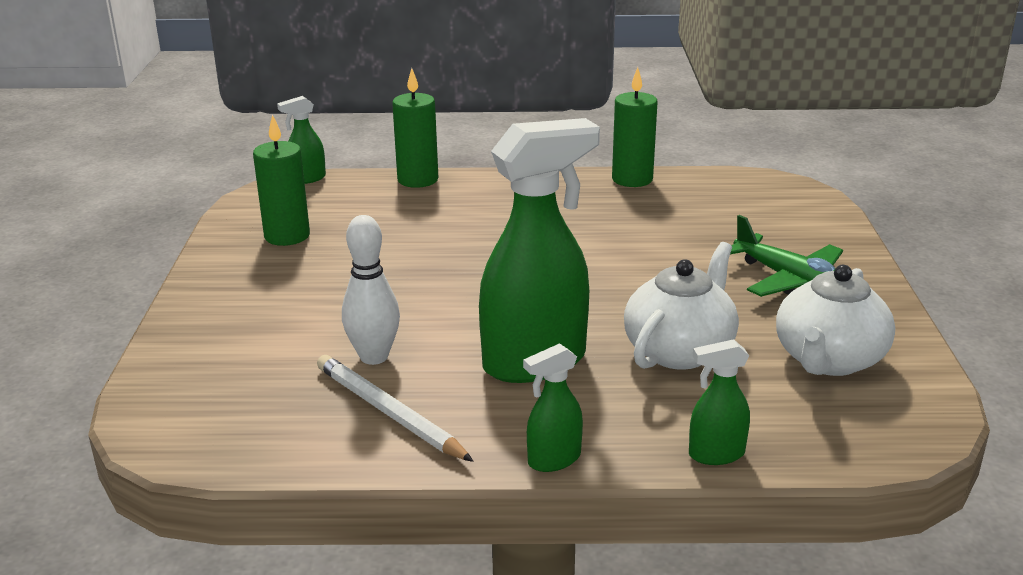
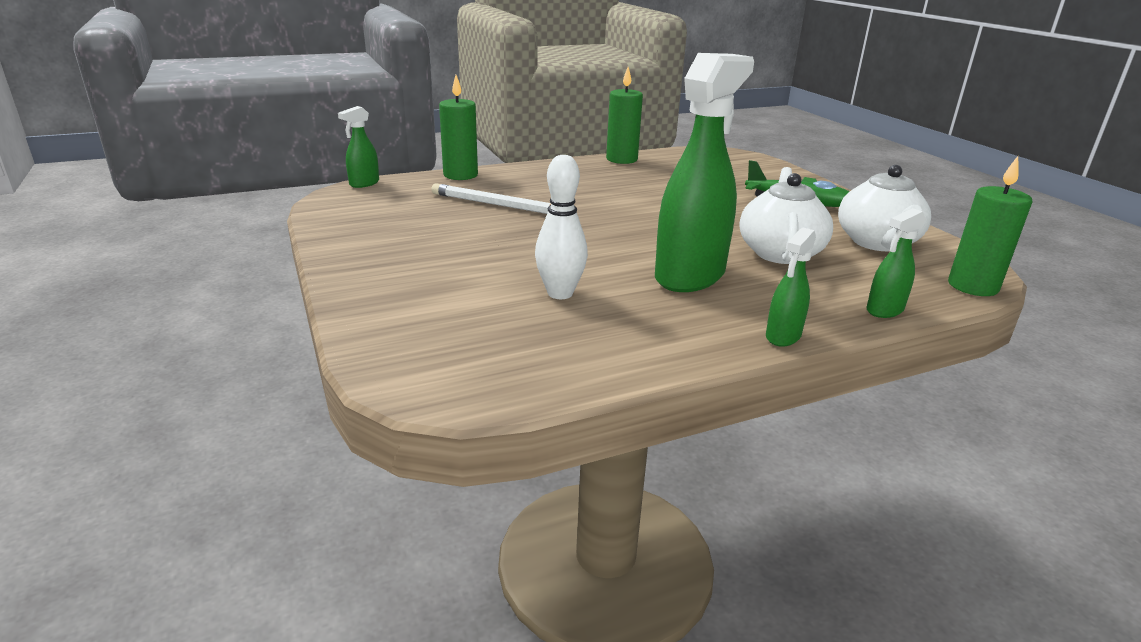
camera: 25 degrees left, 0 degrees up
(287, 236) = (388, 222): green candle -> green candle (972, 286)
(389, 412) = (618, 330): white pencil -> white pencil (496, 205)

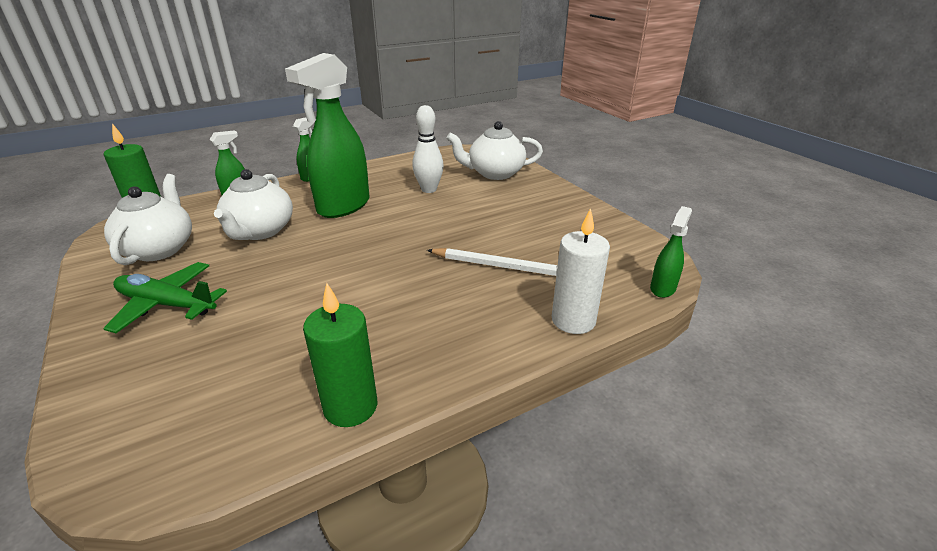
camera: 175 degrees right, 5 degrees up
(429, 317) = (495, 173): none -> white teapot
(460, 175) = (573, 320): green candle -> white candle

